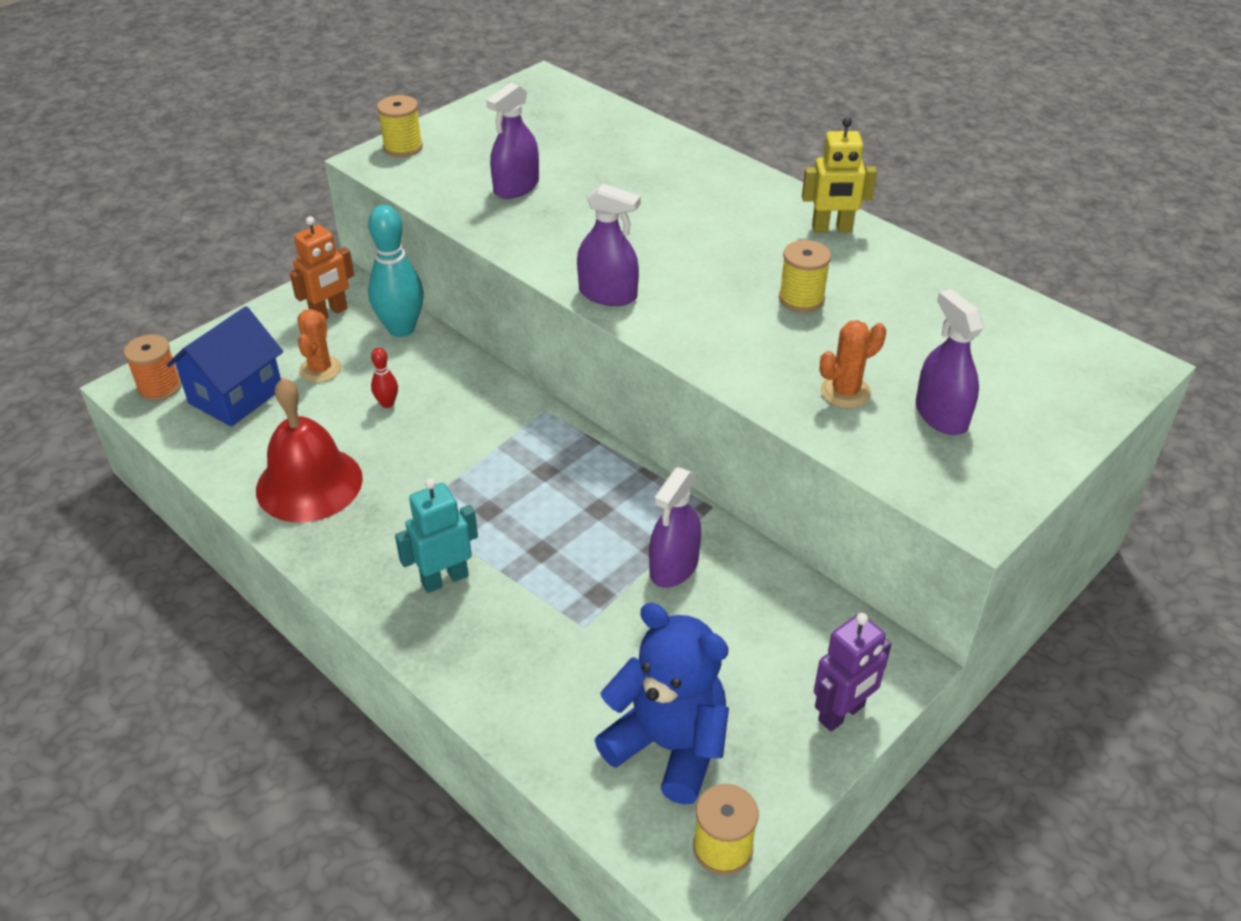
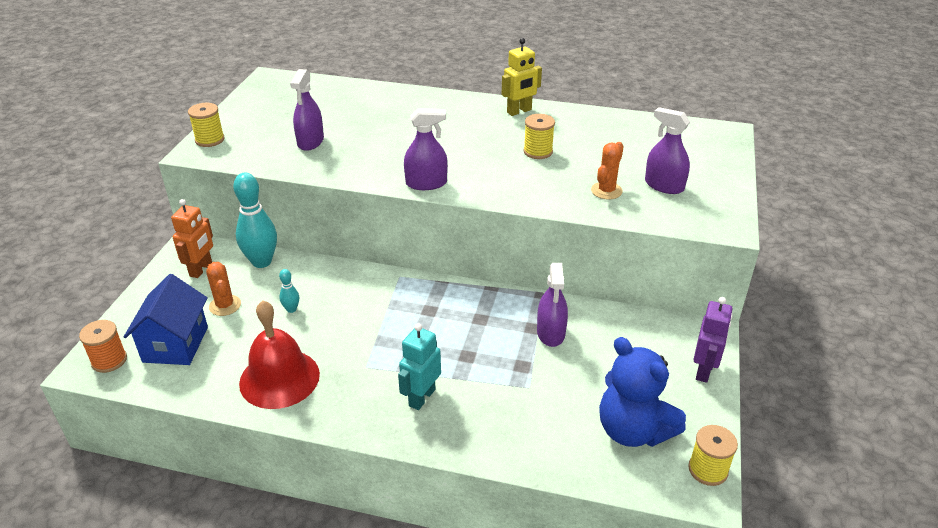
camera: 30 degrees left, 5 degrees down
(387, 403) = (291, 309): red bowling pin -> turquoise bowling pin
(668, 746) = (633, 430): blue teddy bear -> blue teddy bear turned 135 degrees counterclockwise

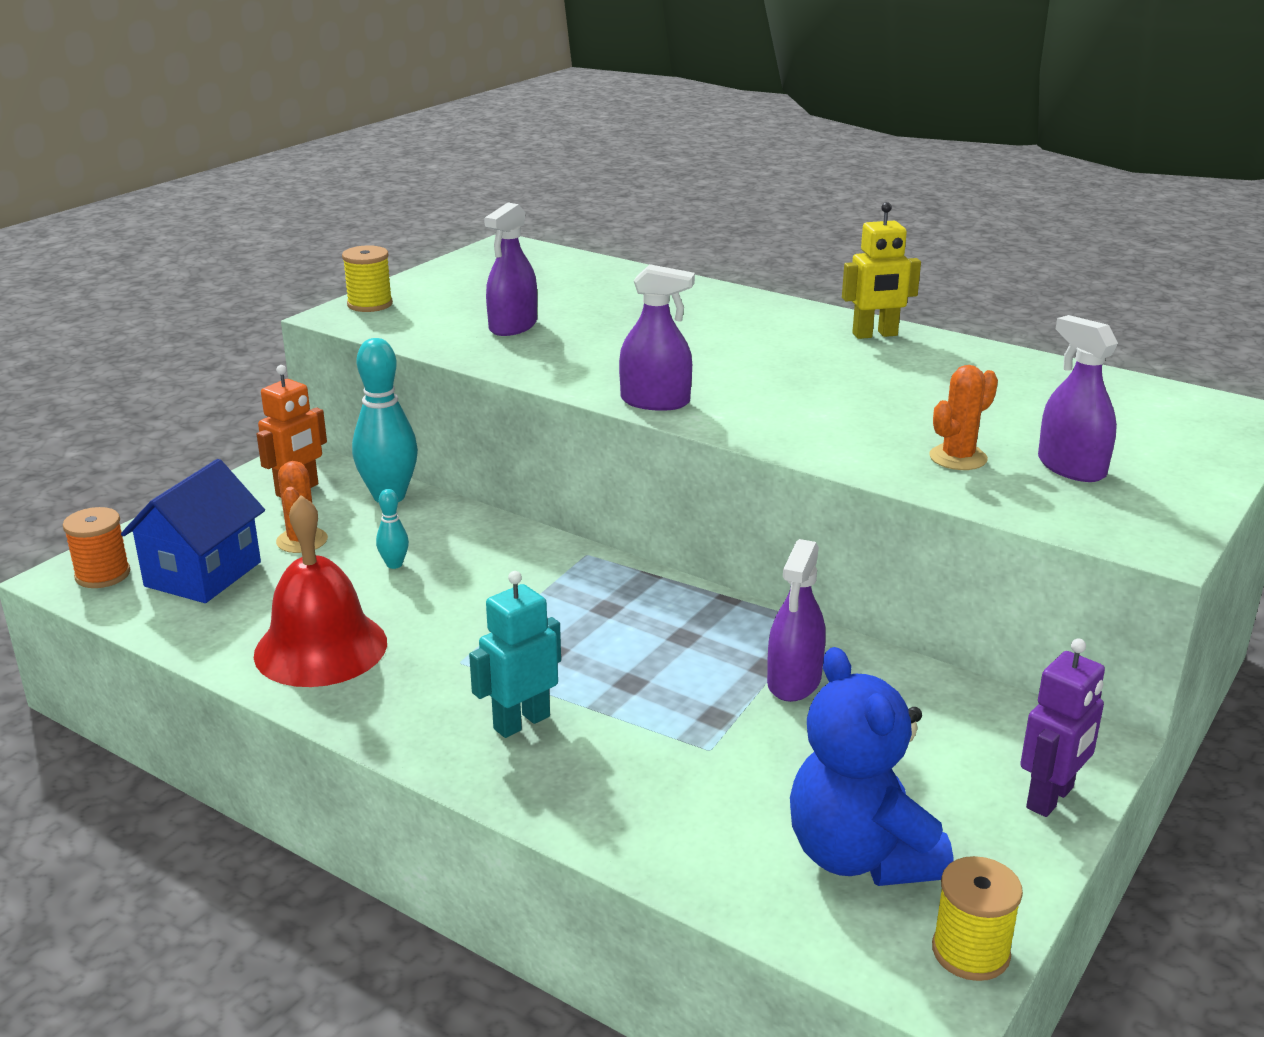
camera: 20 degrees right, 10 degrees down
(538, 151) = (871, 389): yellow spool -> none

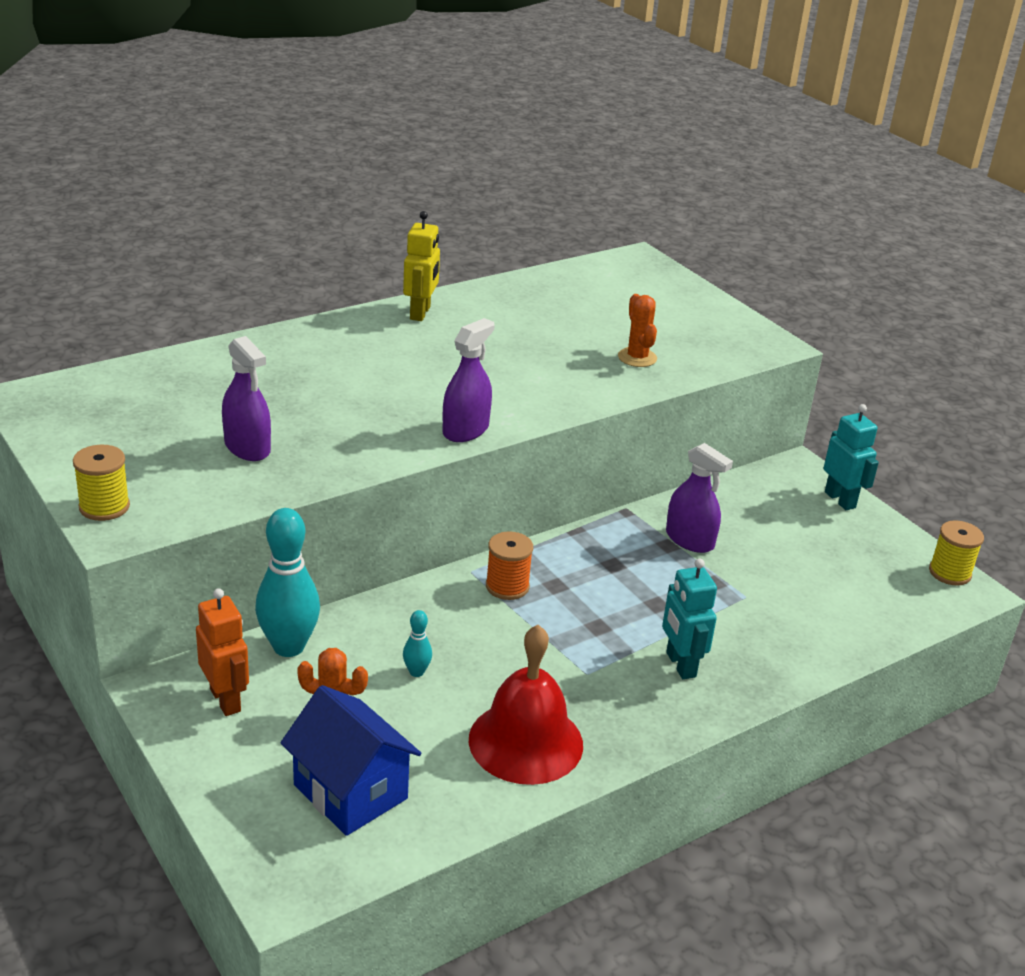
camera: 70 degrees left, 5 degrees up
(103, 575) = (301, 863): orange spool -> orange spool (507, 586)
(860, 856) = (866, 578): blue teddy bear -> none
(1050, 798) = (840, 500): purple robot -> turquoise robot
(1071, 467) = (673, 331): purple spray bottle -> none

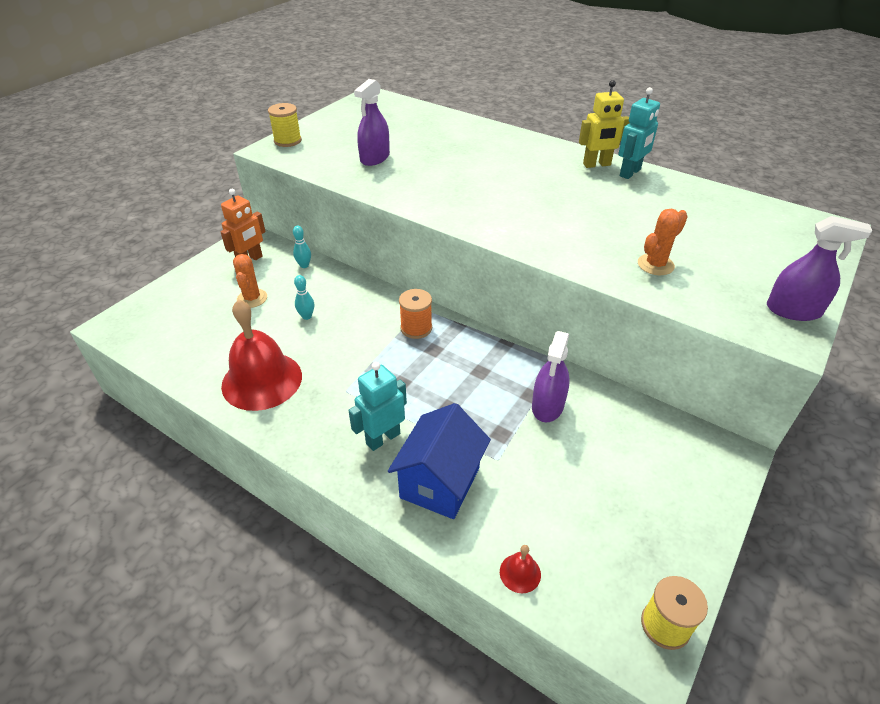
camera: 70 degrees right, 10 degrees up
(288, 647) = (304, 265): turquoise bowling pin -> turquoise bowling pin, size x0.46
(350, 791) = (192, 324): blue house -> blue house (440, 482)
(465, 430) = (463, 218): purple spray bottle -> purple spray bottle (793, 310)
(840, 500) = (708, 499): turquoise robot -> turquoise robot (630, 173)
(881, 629) = (520, 573): none -> red bell

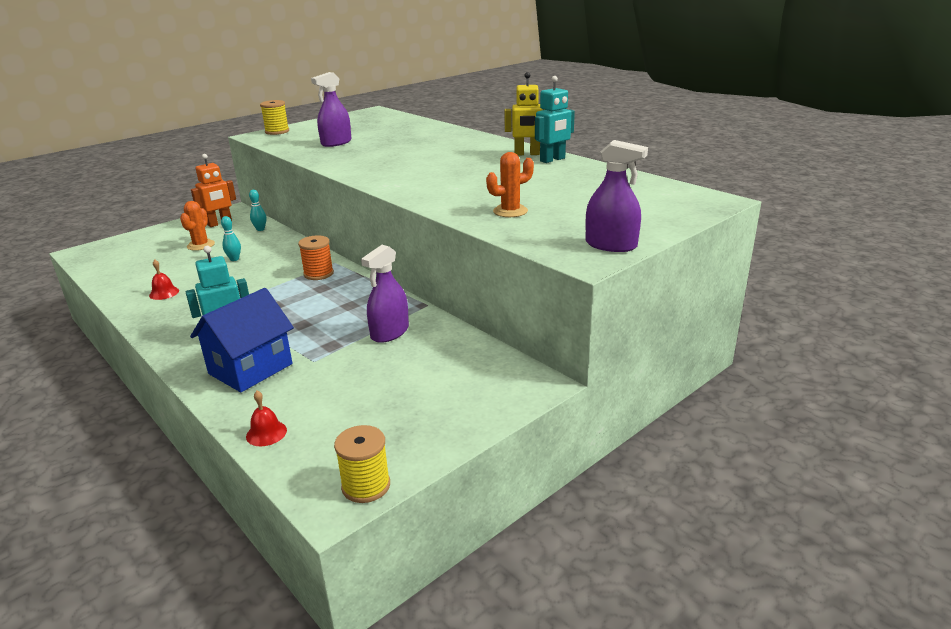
camera: 15 degrees right, 15 degrees down
(262, 380) = (164, 293): red bell -> red bell, size x0.40

